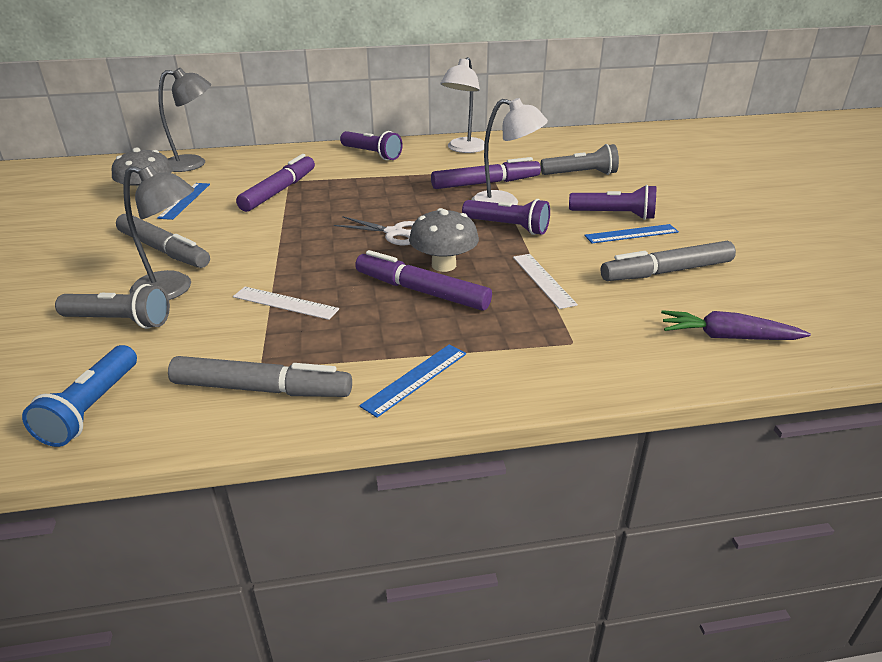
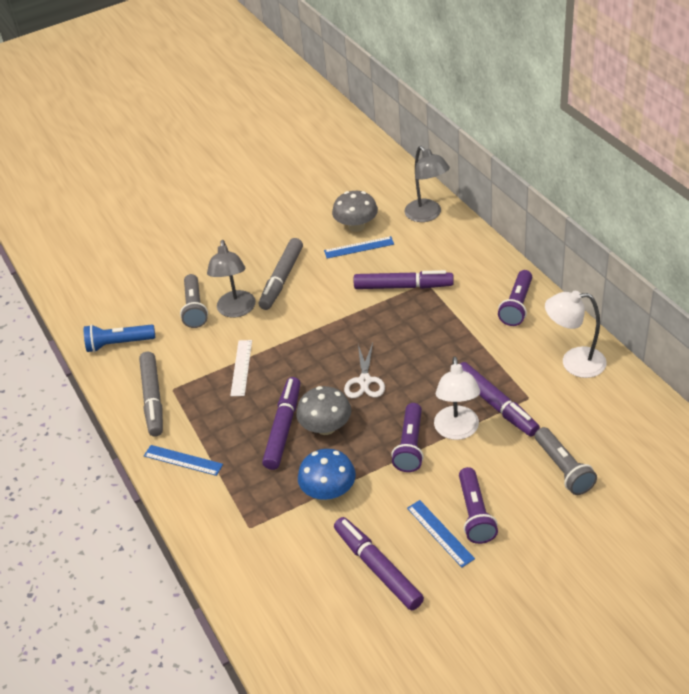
camera: 75 degrees right, 10 degrees up
(543, 280) = (329, 491): white ruler -> blue mushroom
(666, 272) = (377, 568): grey marker -> purple marker
(727, 337) = (289, 617): purple carrot -> none

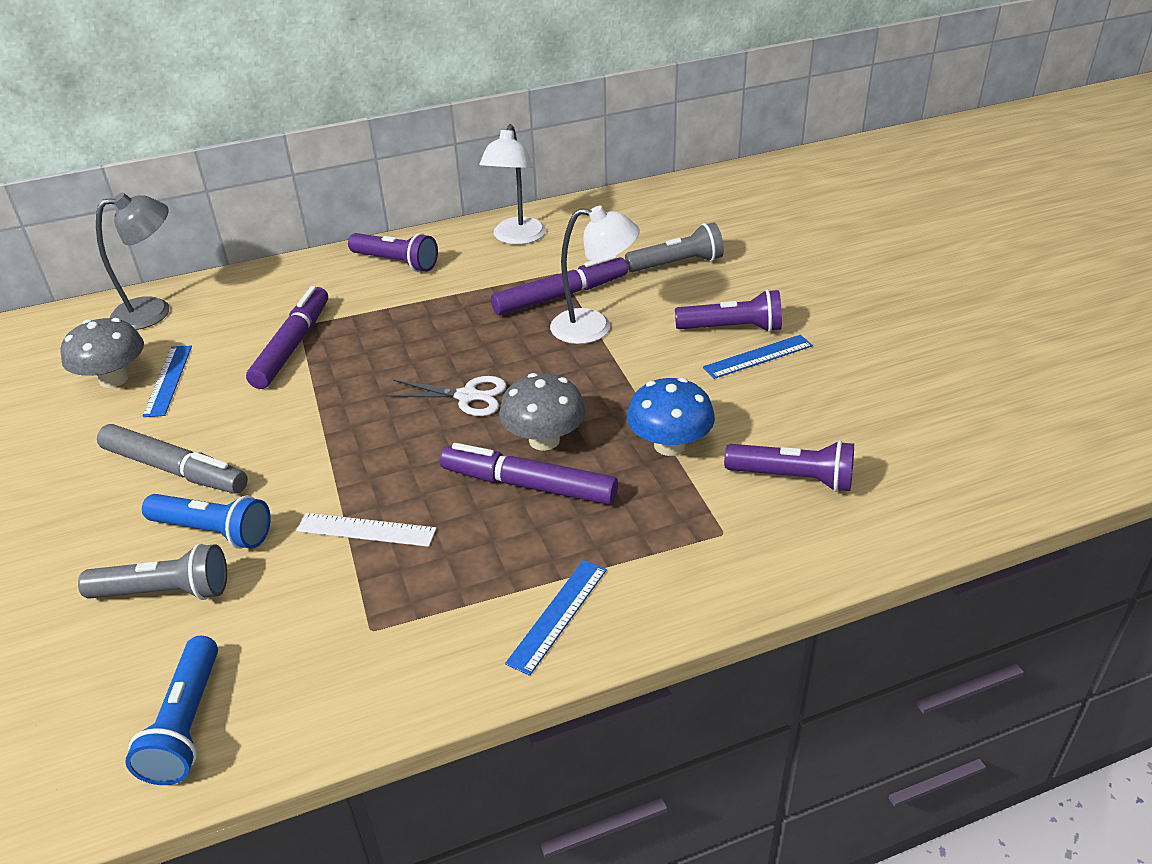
camera: 85 degrees left, 5 degrees down
(153, 399) = (383, 660): grey marker -> none
(236, 310) = (213, 532): grey lamp -> blue flashlight
(377, 568) = (809, 411): purple marker -> none
(410, 446) = (607, 366): purple flashlight -> purple flashlight (793, 478)

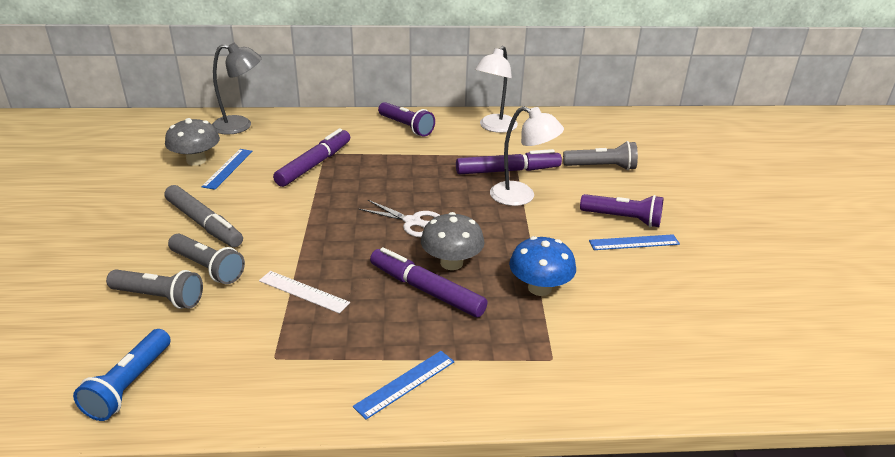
camera: 15 degrees right, 5 degrees down
(213, 532) = (208, 268): blue flashlight -> grey flashlight
(793, 478) = (623, 334): purple flashlight -> none

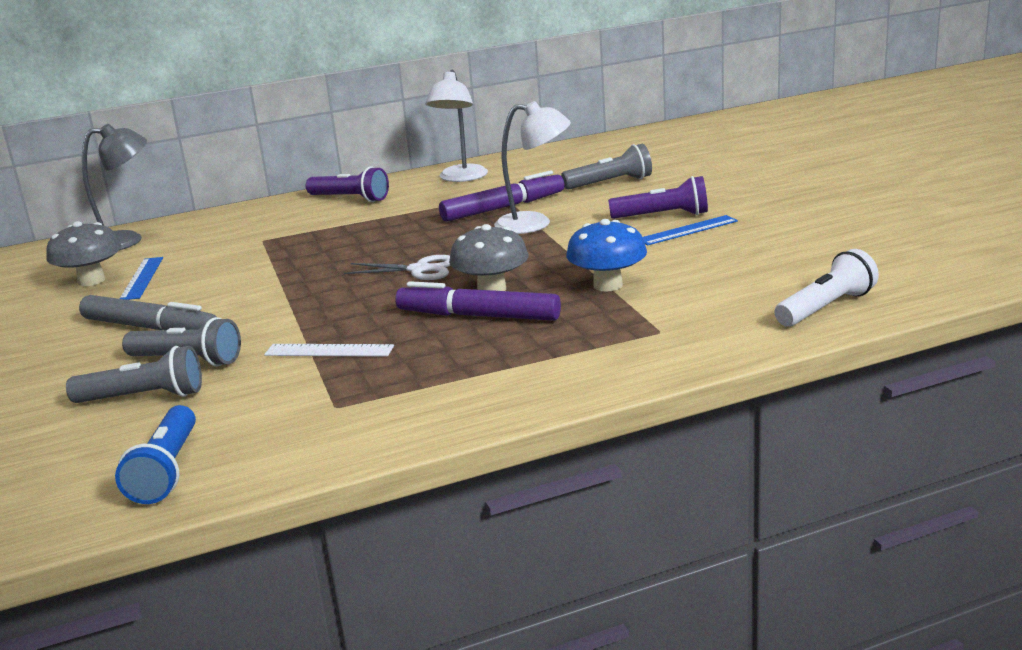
camera: 15 degrees left, 10 degrees down
(314, 164) = (256, 251): purple marker -> none
(405, 384) = (509, 387): blue ruler -> none
(701, 379) = (826, 308): none -> white flashlight

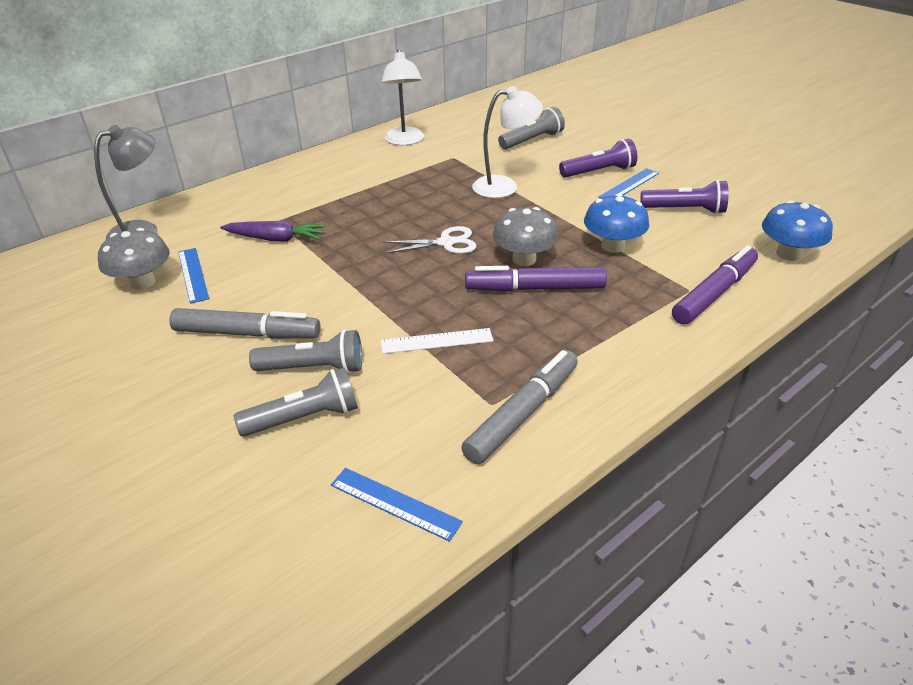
camera: 20 degrees left, 15 degrees up
(166, 471) = (394, 503): blue flashlight -> blue ruler
(246, 255) = (276, 239): none -> purple carrot
(350, 199) = (324, 169): purple flashlight -> purple flashlight (685, 210)
(360, 417) = (522, 413): none -> grey marker
(503, 208) = (465, 171): purple marker -> purple marker (714, 293)
(826, 308) = (788, 254): white flashlight -> blue mushroom

